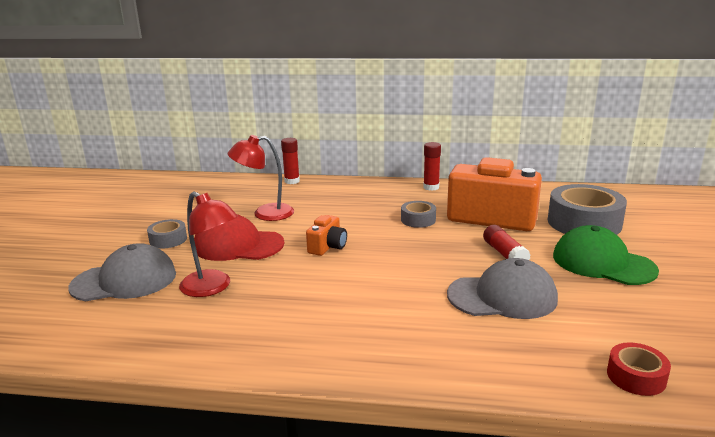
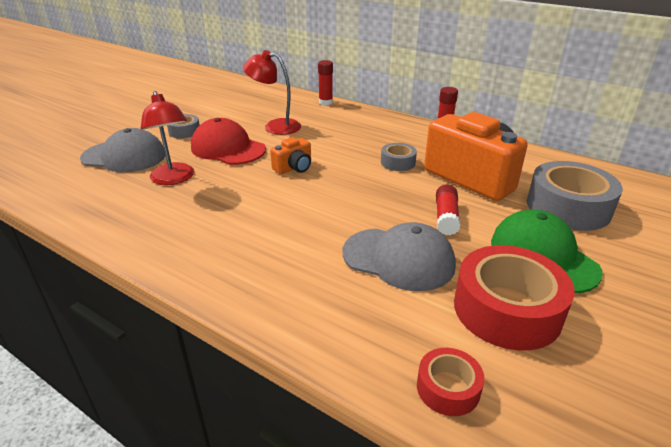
camera: 25 degrees right, 10 degrees up
(618, 308) = (507, 309): none -> red tape

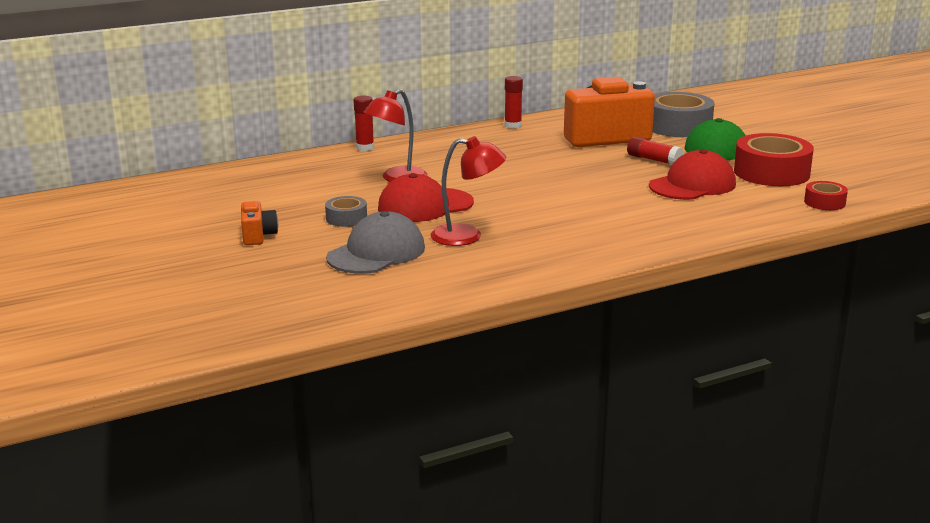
camera: 60 degrees left, 10 degrees down
(294, 168) = (508, 188): orange camera -> orange camera (258, 236)
(398, 162) = (547, 152): grey tape -> none
(398, 259) = (692, 185): grey cap -> red cap

